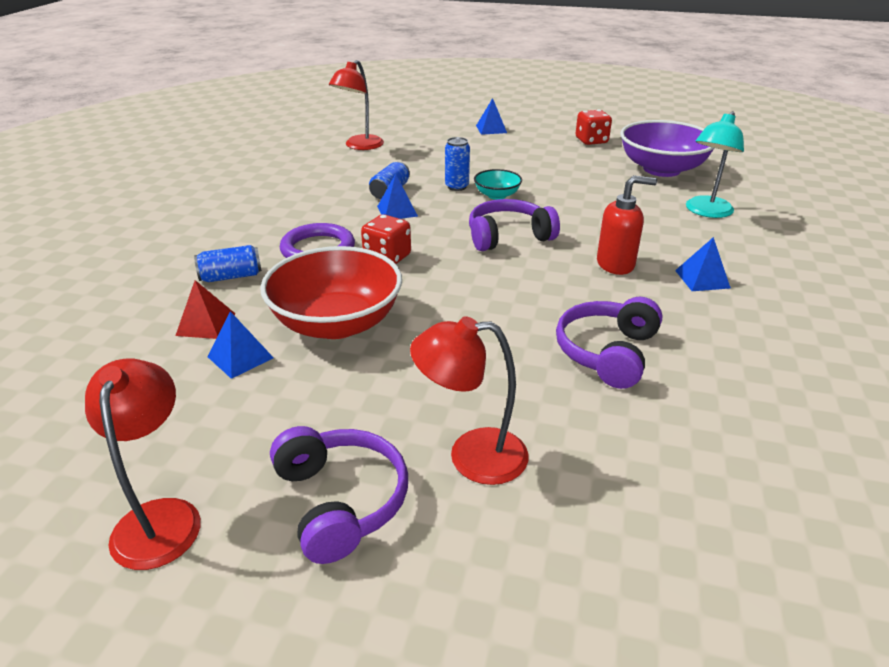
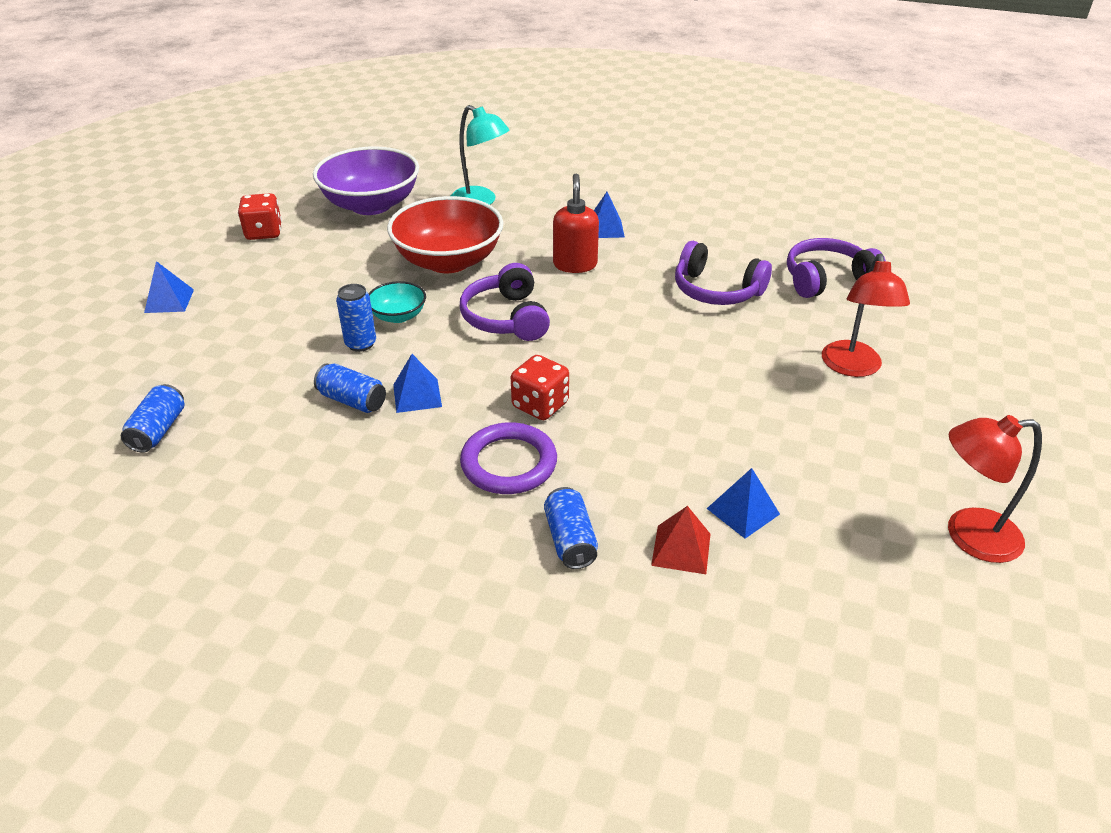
camera: 85 degrees left, 5 degrees up
(336, 323) = (676, 442): red bowl -> red bowl (448, 261)
(340, 501) = (918, 433): purple headphones -> purple headphones (827, 280)
(359, 146) = (158, 430): red lamp -> blue can

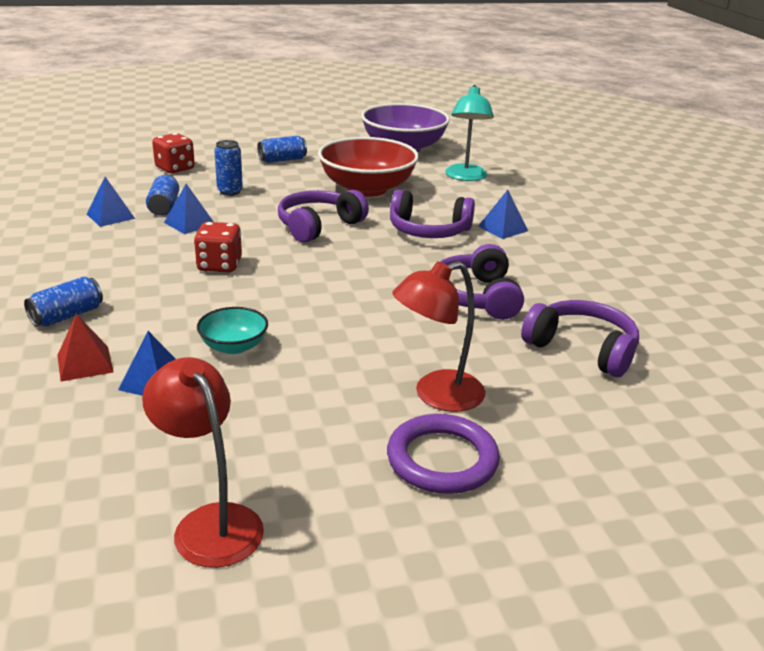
camera: 55 degrees right, 10 degrees down
(158, 430) = (87, 169): blue can -> blue can (282, 160)
(169, 301) = (215, 134): blue pyramid -> blue pyramid (110, 216)
(264, 233) = (322, 132): red dice -> red dice (175, 168)
(398, 316) = (276, 193): turquoise bowl -> turquoise bowl (234, 346)
(509, 463) = (139, 272): purple ring -> purple ring (442, 459)
(575, 264) = (428, 231): red soap dispenser -> purple headphones

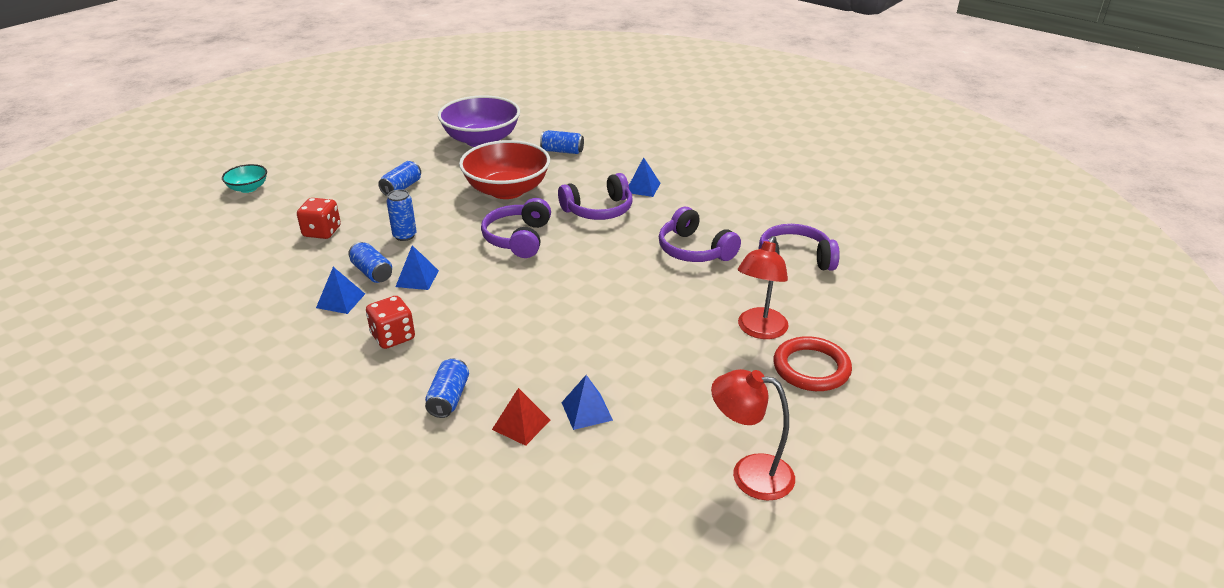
camera: 35 degrees left, 5 degrees up
(219, 265) = (496, 304): red dice -> red dice (393, 337)
(234, 346) = (599, 360): turquoise bowl -> turquoise bowl (248, 188)
(442, 459) = (811, 368): purple ring -> red ring
(466, 177) = (562, 151): turquoise lamp -> blue can

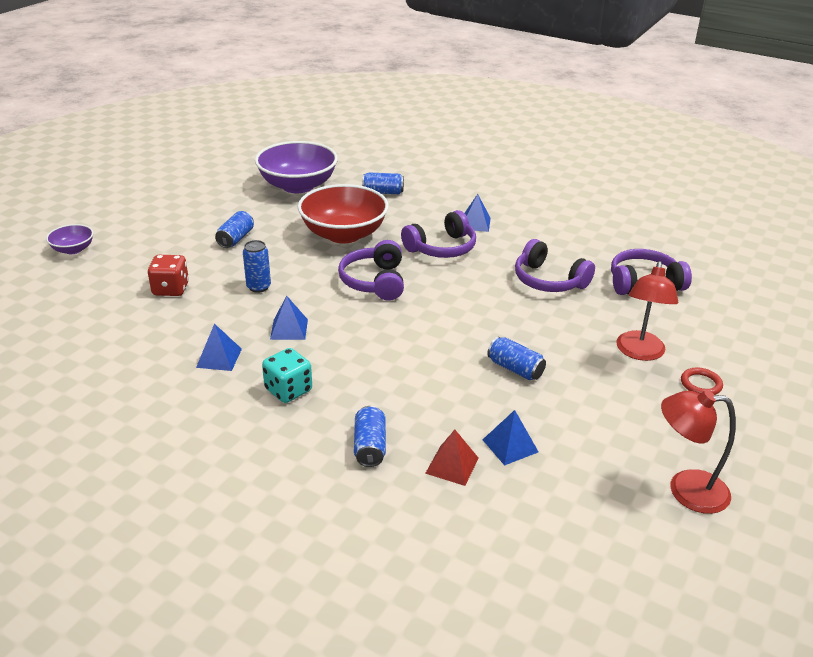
camera: 10 degrees left, 0 degrees up
(248, 188) = (73, 249): turquoise bowl -> purple bowl
(372, 272) = (240, 326): blue can -> blue can (515, 369)
(393, 337) = (288, 390): red dice -> turquoise dice
(811, 368) = (701, 384): red ring -> red ring, size x0.56

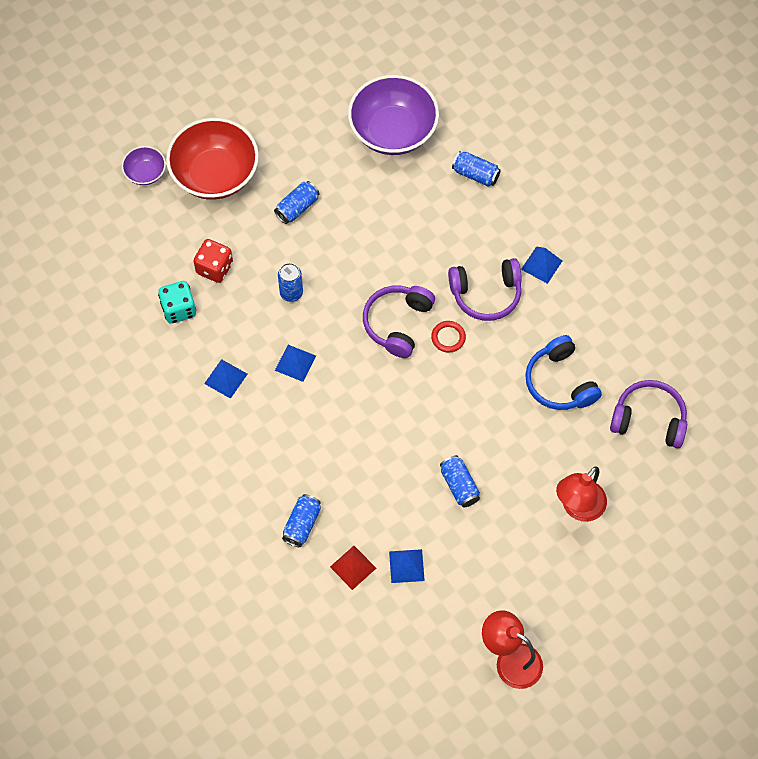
camera: 25 degrees right, 30 degrees up
(288, 390) = (266, 439): turquoise dice -> turquoise dice (179, 309)
(344, 234) = (402, 237): red bowl -> red bowl (215, 174)
(549, 280) = (560, 382): purple headphones -> blue headphones
(701, 384) = (603, 564): red ring -> red ring (448, 337)

